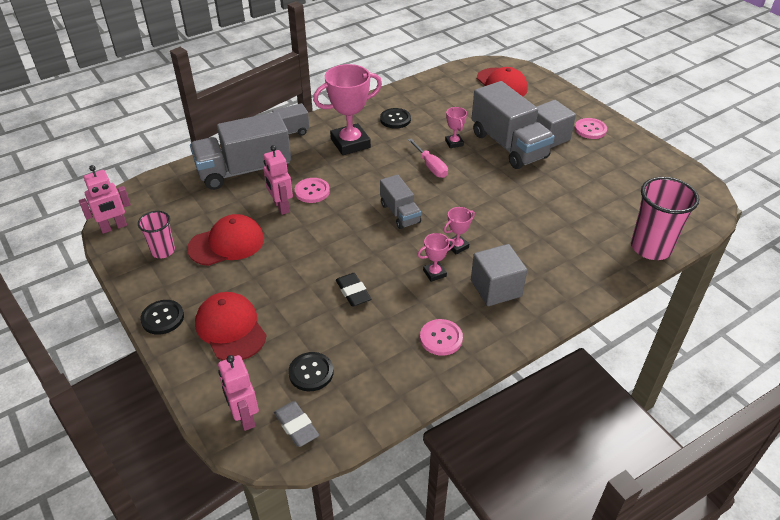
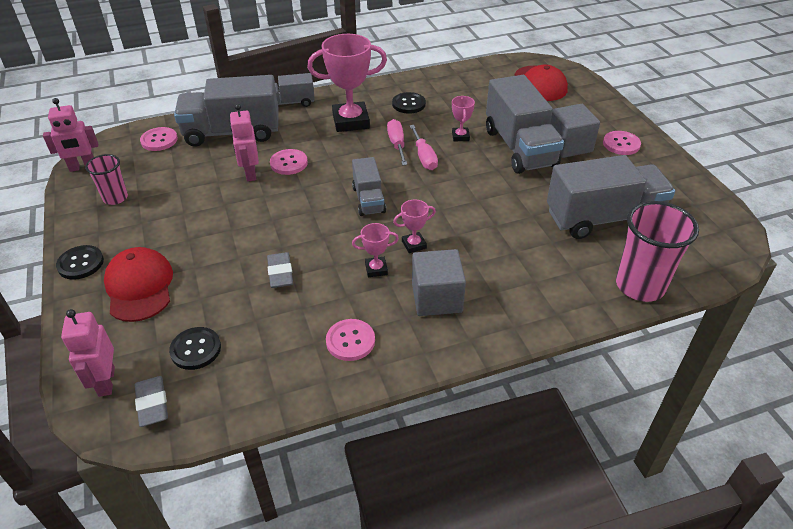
camera: 15 degrees right, 0 degrees up
(176, 189) = (159, 140): none -> pink button
(227, 243) = (179, 201): red cap -> none
(353, 292) = (280, 273): black eraser -> grey eraser
(402, 159) = (397, 144): none -> pink screwdriver
(601, 196) = (603, 218): none -> grey truck

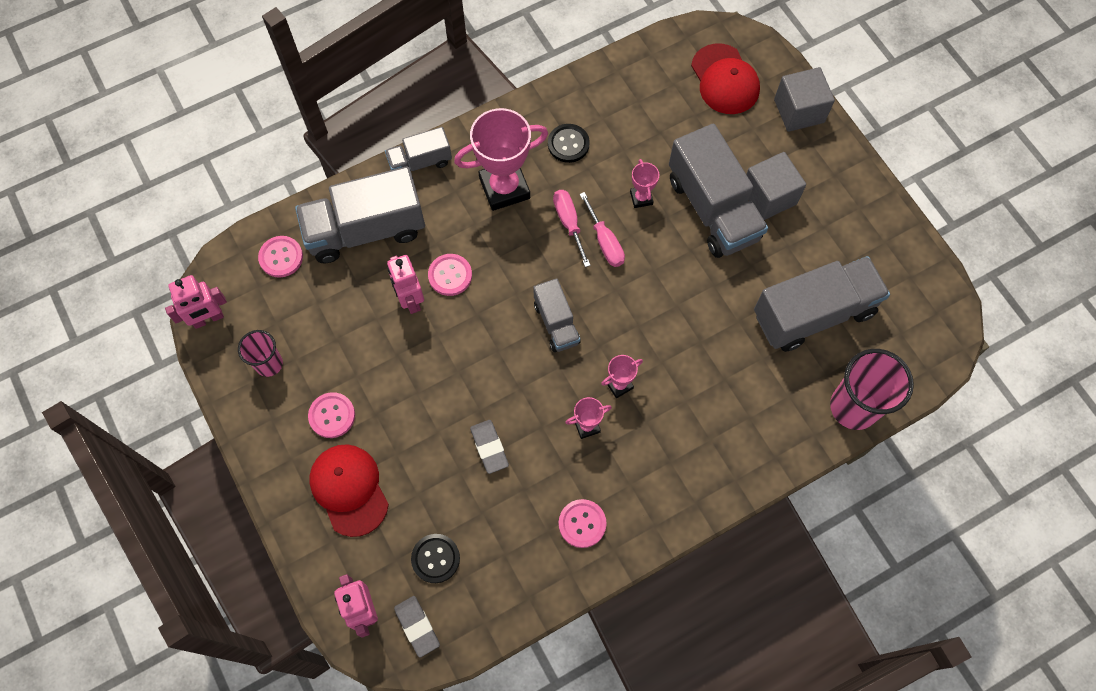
camera: 10 degrees left, 25 degrees up
(80, 263) = (273, 468): black button -> none
(436, 298) = (655, 455): grey cube -> grey cube (799, 111)
(621, 144) = (828, 185): pink button -> pink button (332, 415)

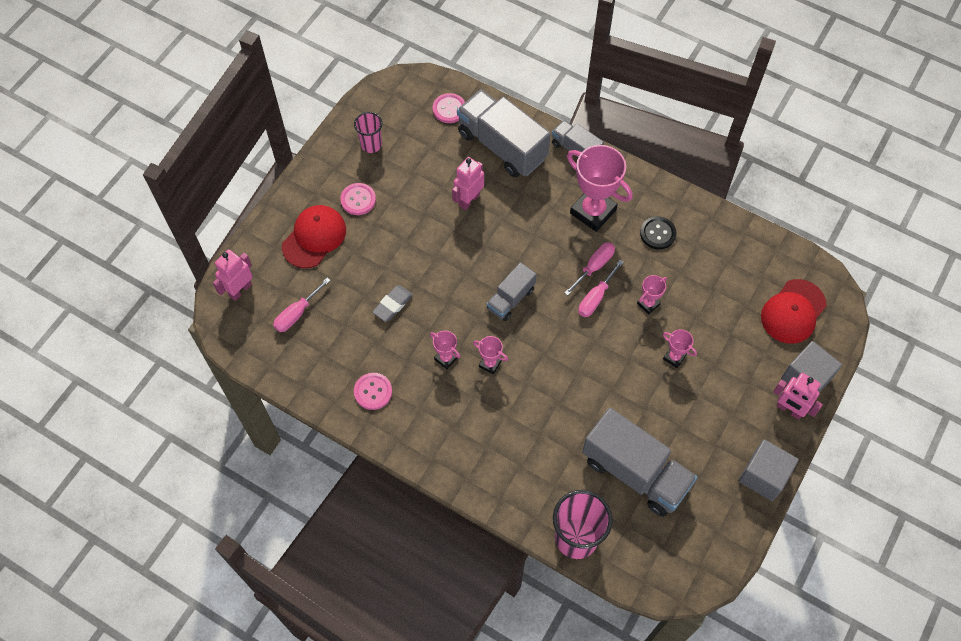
camera: 60 degrees right, 5 degrees down
(208, 319) = (380, 94): pink robot -> pink robot (789, 409)
(417, 626) = (246, 327): grey eraser -> none
(435, 558) = (297, 313): black button -> pink screwdriver
(450, 275) = (502, 214): pink button -> none
(712, 209) = (674, 357): grey truck -> pink trophy
(769, 196) = (713, 392): grey cube -> grey cube (763, 476)

